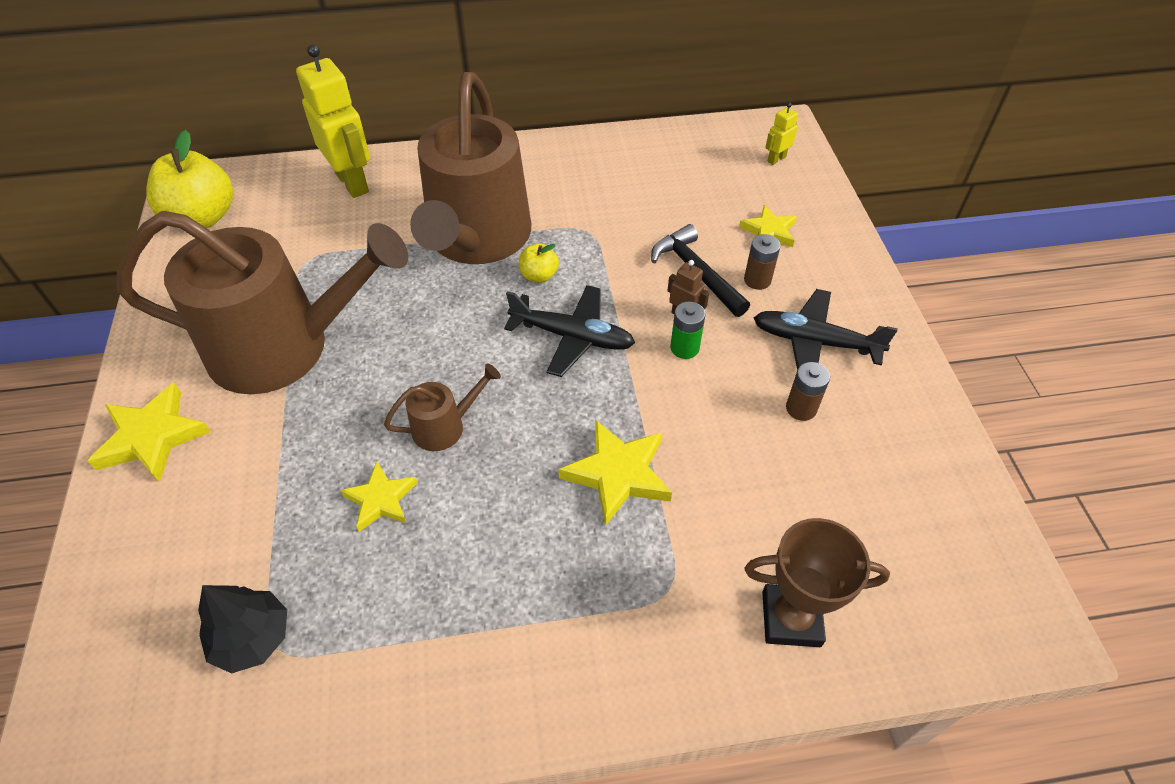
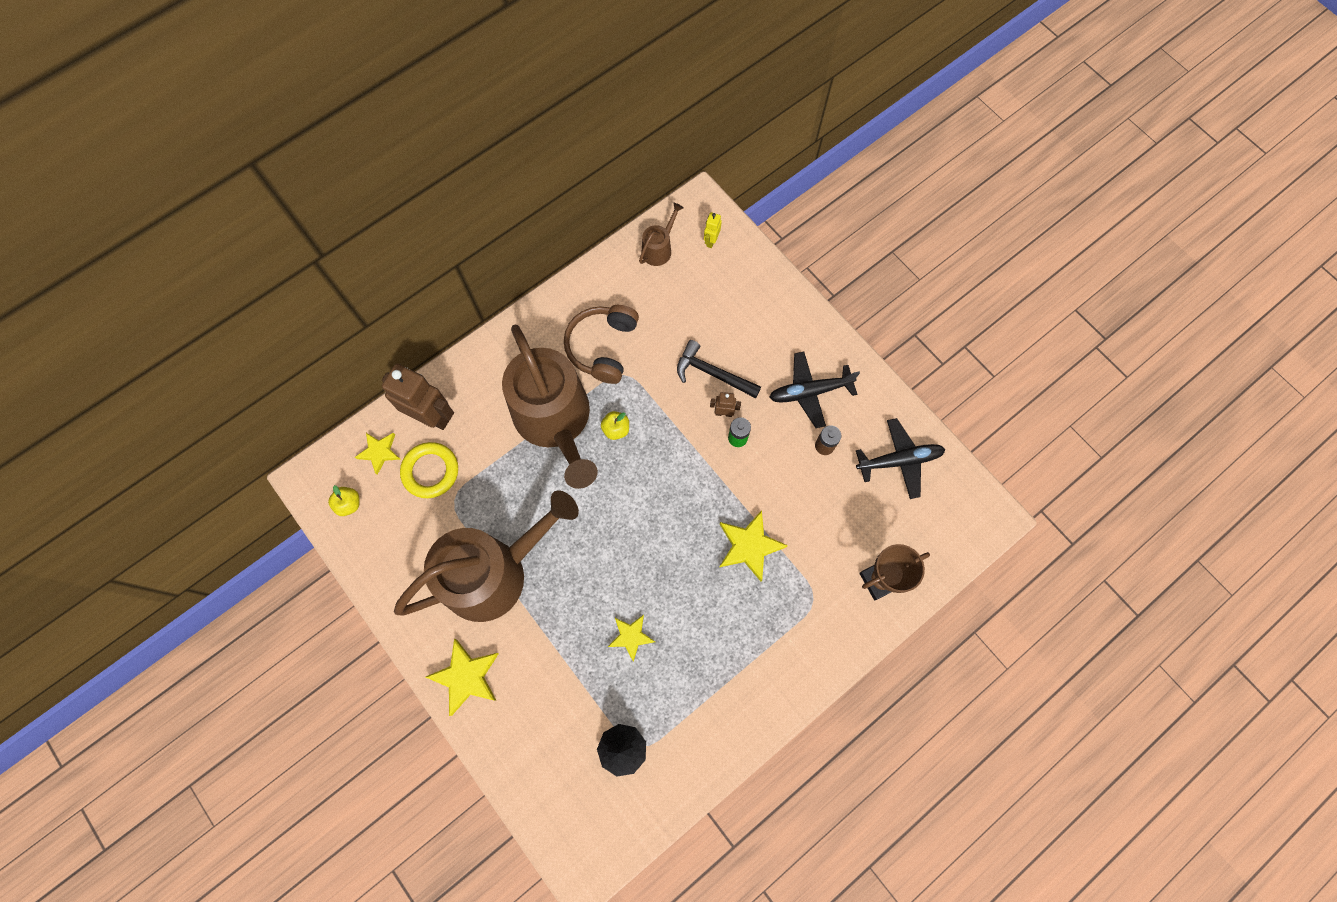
camera: 30 degrees left, 20 degrees up
(203, 217) = (349, 504): yellow apple -> yellow apple, size x0.48
(307, 226) = (430, 471): none -> yellow ring
(352, 182) = (431, 416): yellow robot -> brown robot
(445, 426) = (633, 571): brown watering can -> brown watering can (659, 249)
(572, 337) = (667, 466): black plane -> black plane (899, 460)
(582, 199) = (602, 347): none -> brown headphones
(757, 280) = (753, 360): brown battery -> none
(769, 231) = (739, 313): yellow star -> yellow star (379, 452)

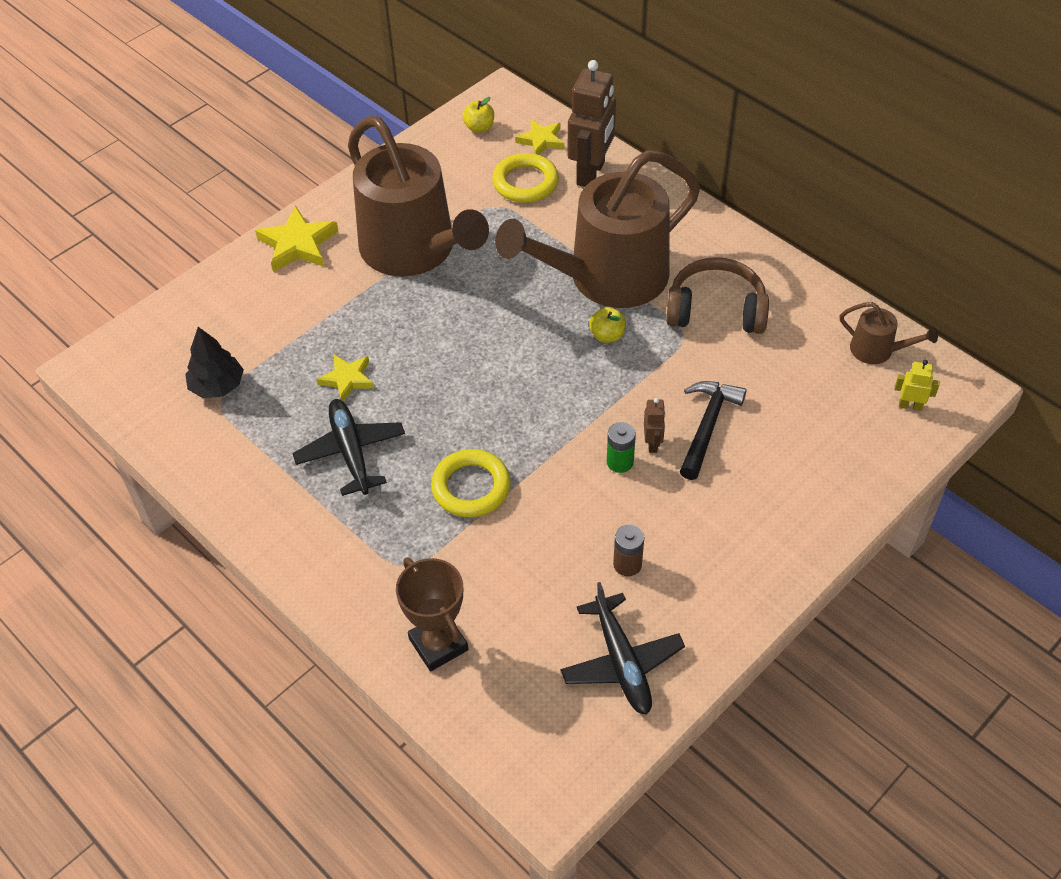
camera: 85 degrees right, 20 degrees down
(749, 546) = (471, 487): yellow star -> yellow ring
(809, 392) = (706, 541): black plane -> black plane (351, 452)

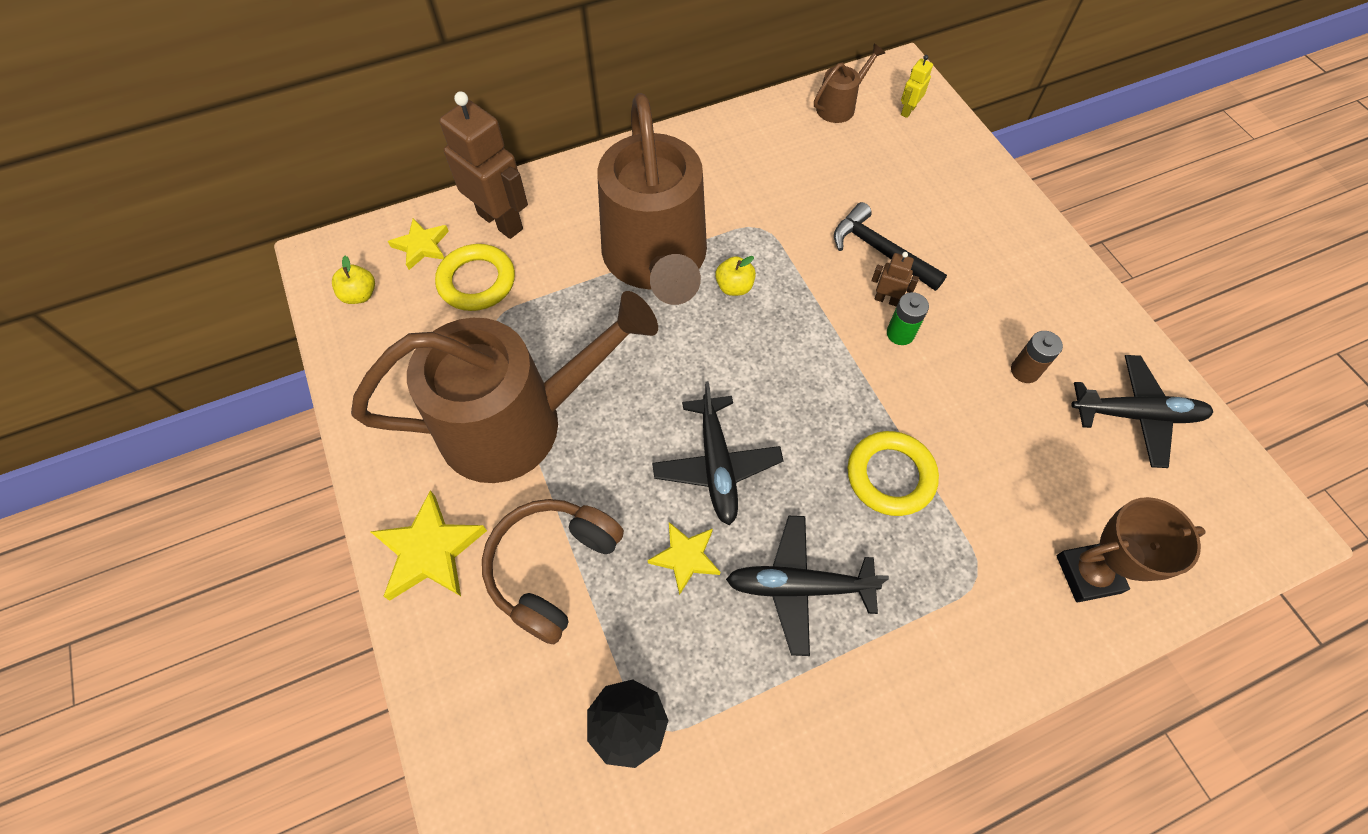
camera: 70 degrees left, 10 degrees up
(431, 374) = (716, 465): none -> black plane
(716, 310) = (741, 192): brown headphones -> brown headphones (552, 568)

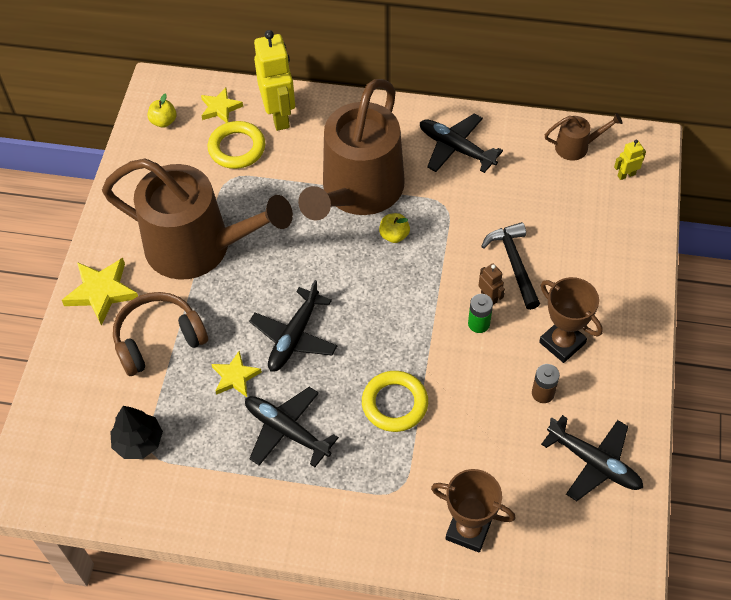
camera: 35 degrees right, 5 degrees down
(501, 221) = (279, 116): brown robot -> yellow robot
(723, 164) = (456, 148): none -> black plane
(996, 307) = (562, 343): none -> brown trophy

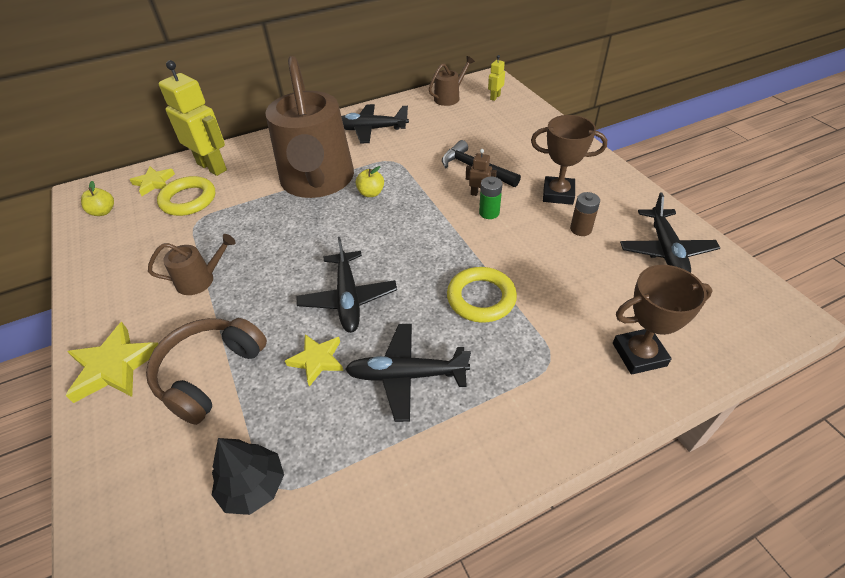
camera: 35 degrees left, 10 degrees down
(198, 247) = (200, 280): brown watering can -> brown watering can, size x0.41
(594, 463) = (665, 251): black plane -> black plane turned 90 degrees clockwise

